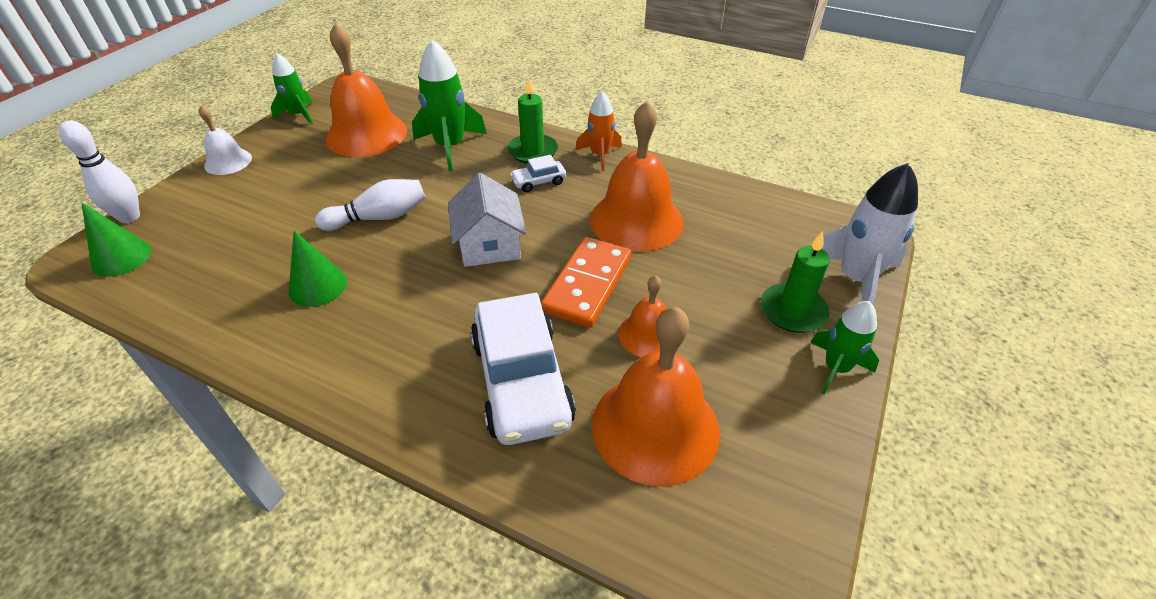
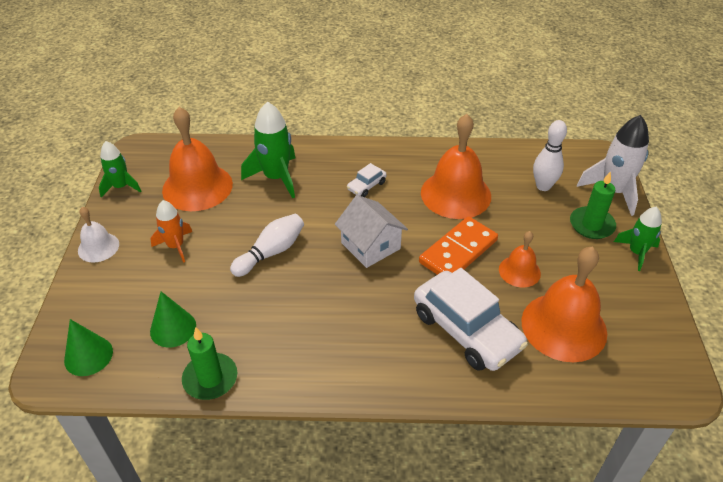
camera: 25 degrees left, 0 degrees up
(129, 217) = (58, 322): white bowling pin -> white bowling pin (543, 186)
(318, 286) = (272, 319): green cone -> green cone (173, 328)
(533, 151) = (342, 162): green candle -> green candle (210, 378)
(587, 284) = (458, 251): orange domino -> orange domino turned 45 degrees clockwise
(600, 155) = (394, 151): orange rocket -> orange rocket (176, 246)

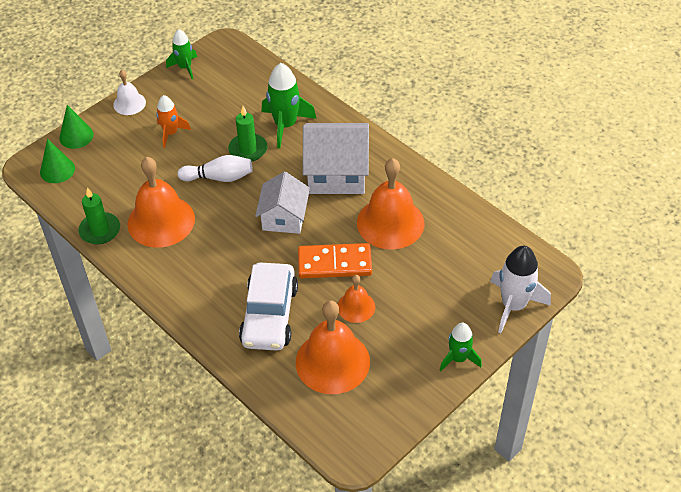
camera: 45 degrees right, 5 degrees up
(173, 328) = (113, 186): green cone -> green cone (76, 136)
(197, 187) = (229, 98): orange bell -> orange bell (161, 221)
(366, 186) = (337, 173): white car -> white house
(543, 186) = (464, 263): white bowling pin -> none
(591, 225) = (456, 316): green candle -> green candle (248, 149)

